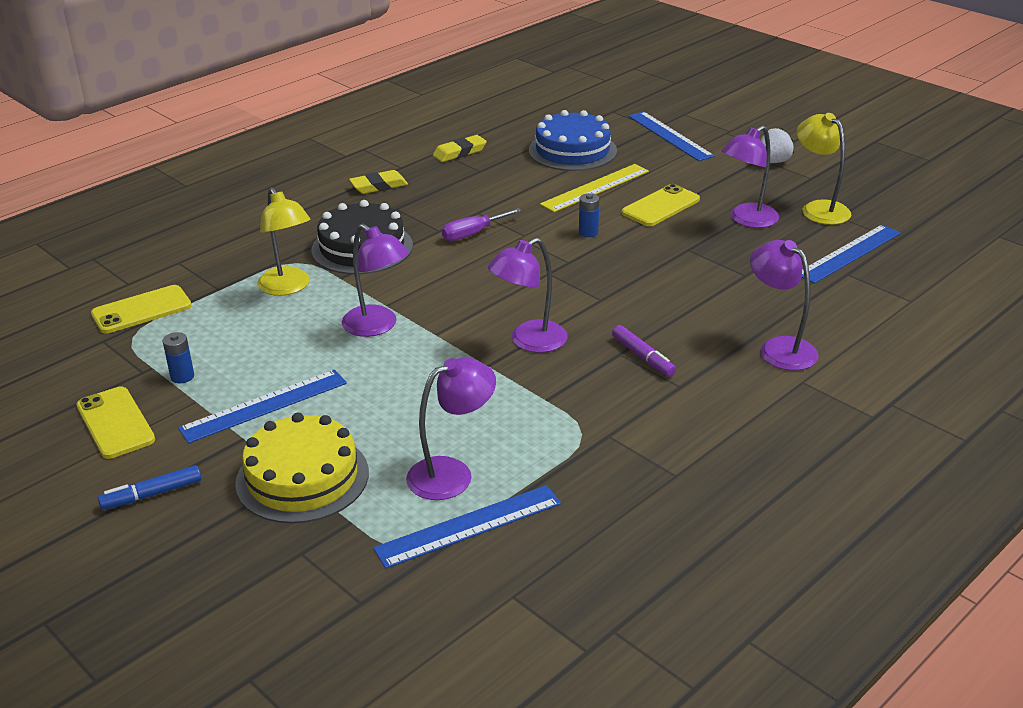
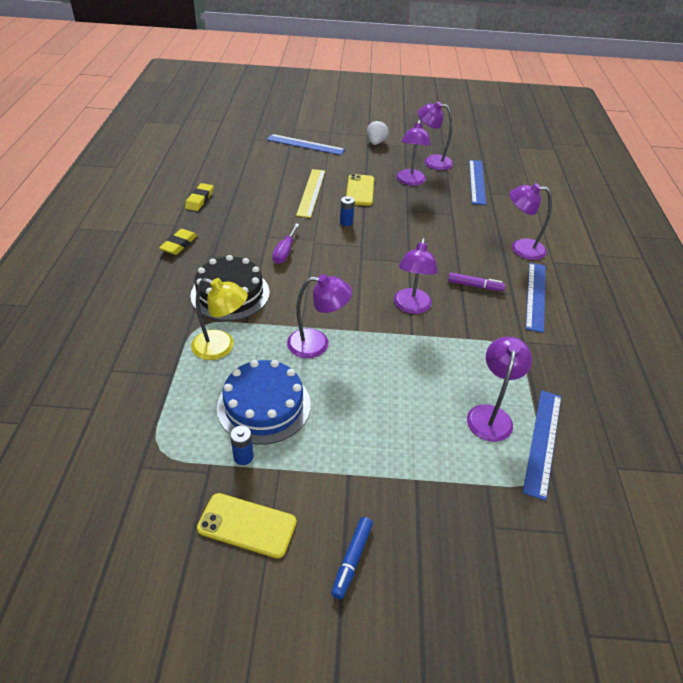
camera: 45 degrees left, 10 degrees up
(141, 310) = (136, 424): yellow phone -> none
(264, 406) = (328, 442): blue ruler -> blue ruler (536, 296)
(302, 477) = (422, 476): yellow cake -> none
(572, 150) = (266, 173): blue cake -> blue cake (264, 405)
(819, 209) = (432, 161): yellow lamp -> purple lamp

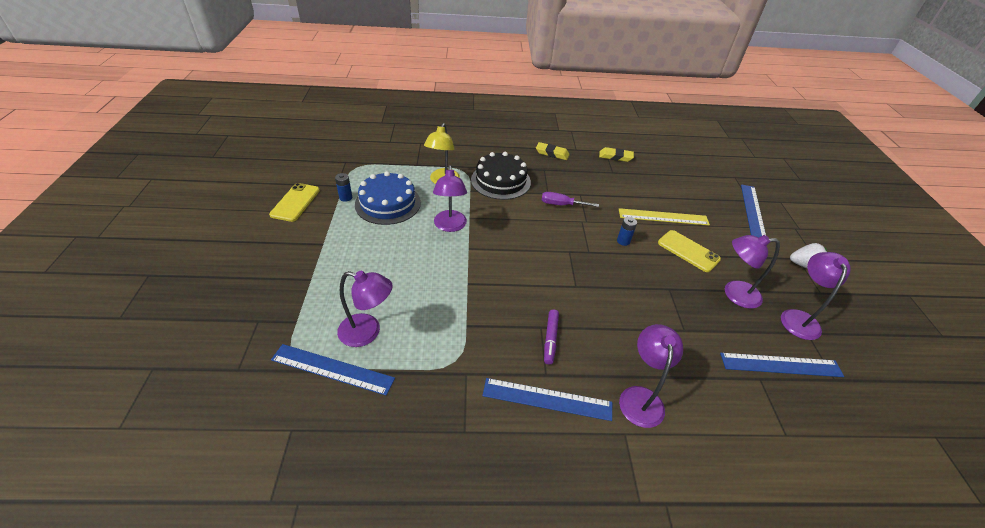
camera: 85 degrees right, 0 degrees up
(352, 559) = (258, 245): blue marker -> none
(360, 190) = (688, 251): yellow phone -> yellow phone turned 45 degrees clockwise
(411, 307) = (505, 284): purple lamp -> none

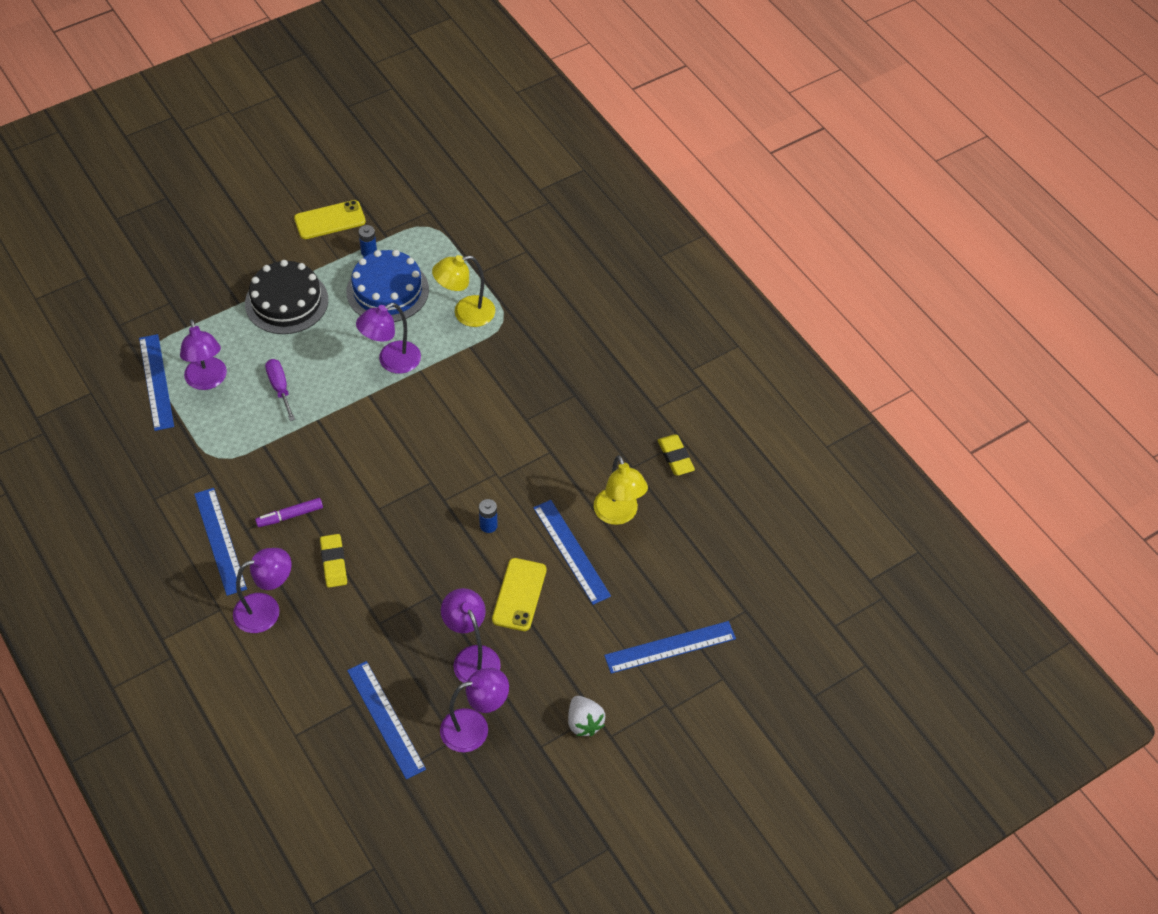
camera: 60 degrees right, 10 degrees up
(500, 181) = (512, 364): black cake -> black cake (286, 301)
(552, 153) = (621, 387): yellow eraser -> yellow eraser (334, 563)
(561, 205) = (512, 442): purple screwdriver -> purple screwdriver (280, 388)
(645, 190) = (618, 514): none -> yellow lamp
(663, 217) = (571, 551): yellow ruler -> blue ruler

